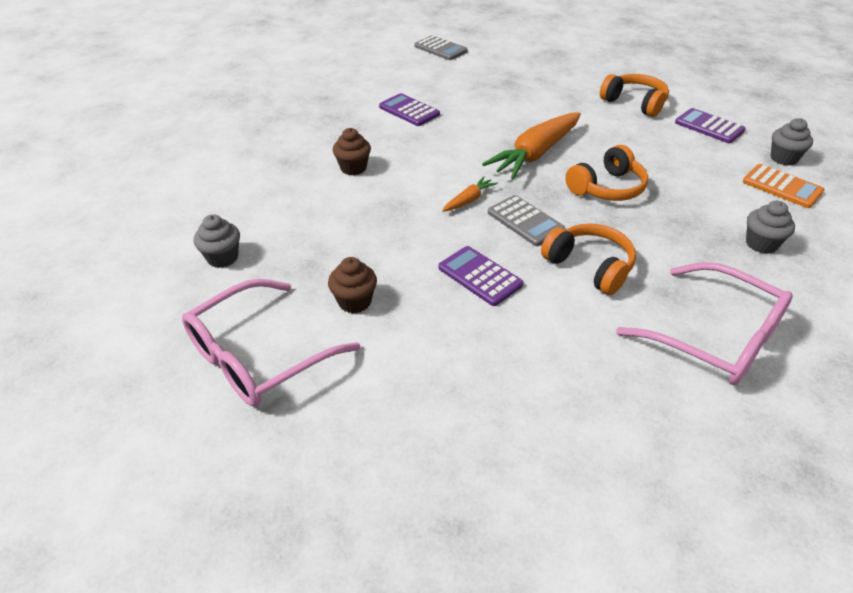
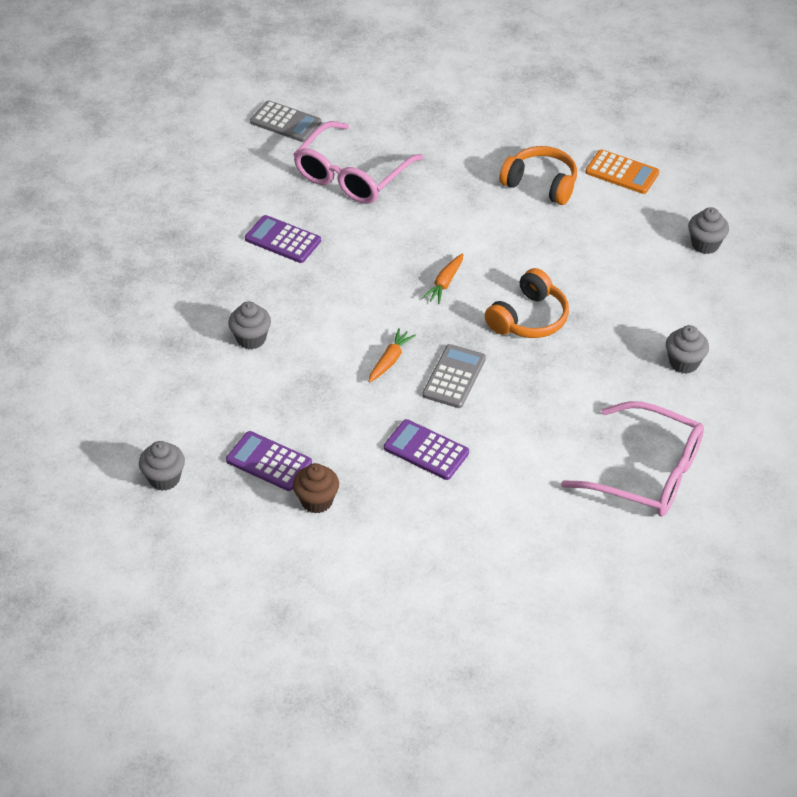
camera: 15 degrees left, 5 degrees up
(258, 356) = (251, 572): pink glasses -> pink glasses (351, 175)
(353, 168) = (251, 339): brown cupcake -> grey cupcake
(525, 221) = (454, 377): grey calculator -> grey calculator turned 105 degrees counterclockwise
(535, 154) = (445, 283): orange carrot -> orange carrot, size x0.46
(589, 266) = (527, 419): orange headphones -> none
(709, 126) = (626, 209): purple calculator -> purple calculator (269, 462)
(782, 187) = (703, 285): orange calculator -> orange calculator (622, 173)

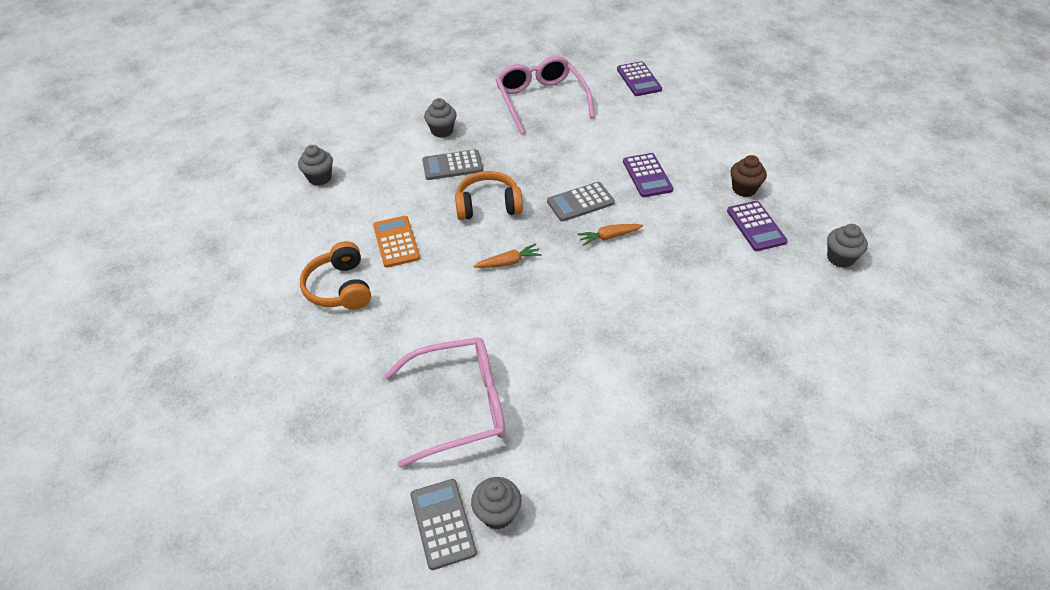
camera: 135 degrees left, 0 degrees up
(251, 339) = (693, 315): grey cupcake -> grey cupcake (497, 513)
(283, 240) = (586, 384): purple calculator -> purple calculator (639, 79)
(616, 334) = (452, 165): none -> grey calculator
(622, 173) = (278, 256): orange calculator -> orange calculator (396, 242)

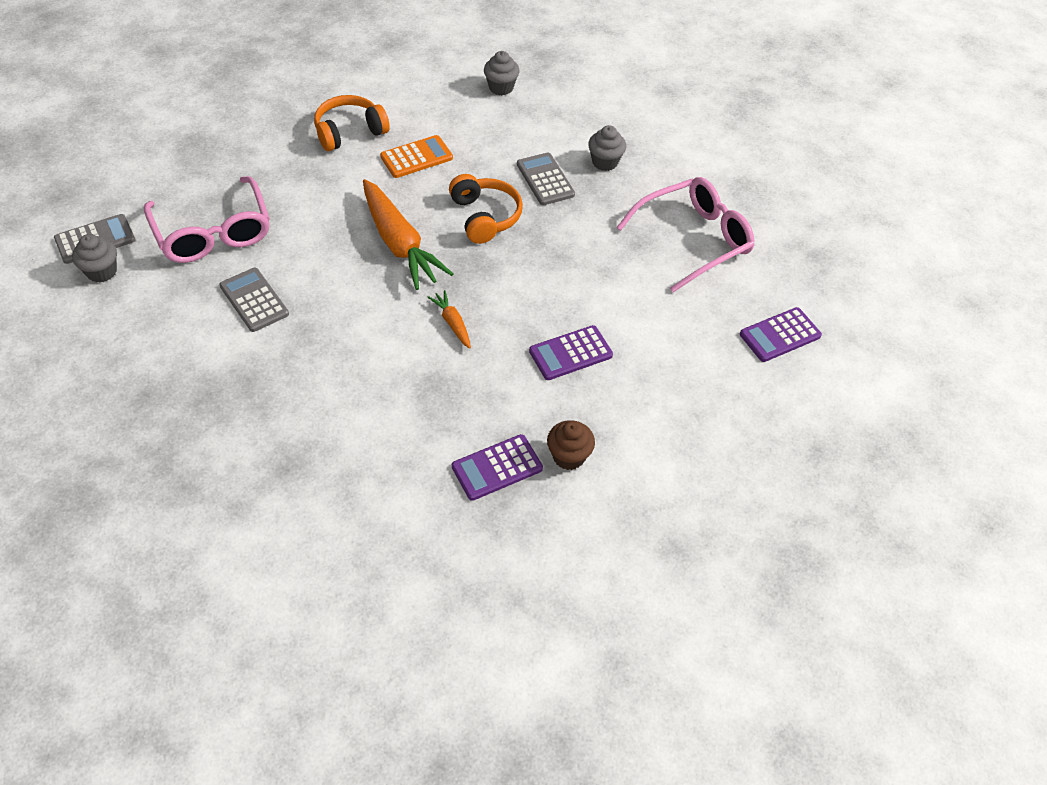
camera: 75 degrees right, 5 degrees up
(508, 262) = (399, 243): orange carrot -> orange carrot, size x2.16
(580, 202) = (506, 293): grey calculator -> grey calculator (254, 300)
(840, 258) = (452, 560): grey cupcake -> none

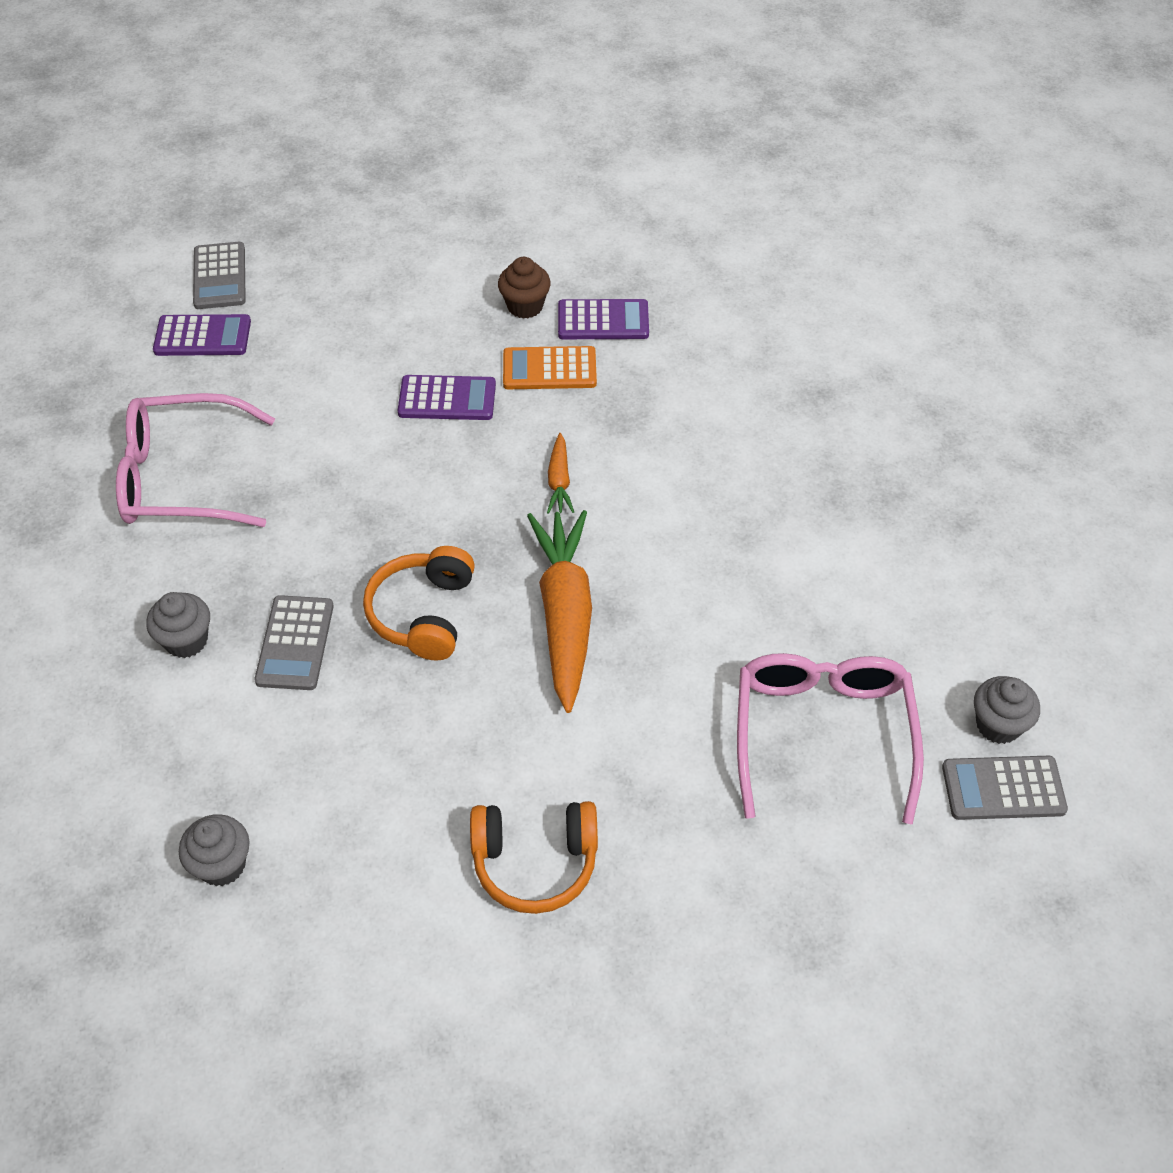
camera: 150 degrees left, 0 degrees up
(254, 300) = (795, 601): grey calculator -> grey calculator (220, 276)
(416, 157) = (456, 761): orange calculator -> orange calculator (549, 369)

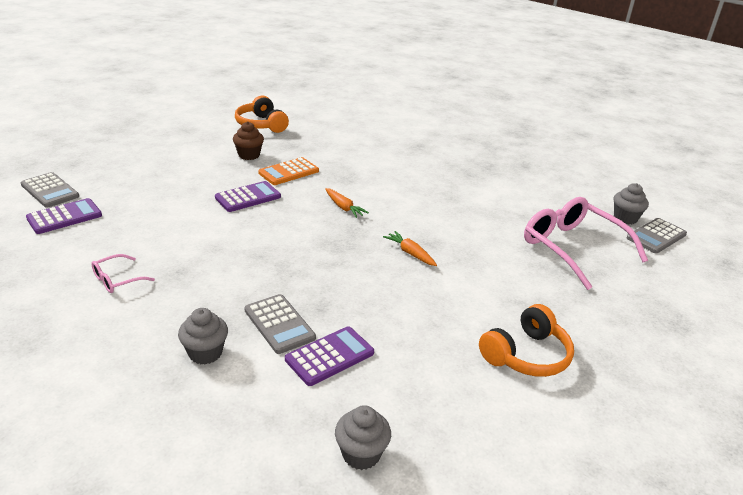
camera: 40 degrees left, 20 degrees down
(182, 477) = (117, 280): pink glasses -> pink glasses, size x0.45
(423, 613) = (338, 281): orange headphones -> orange headphones (261, 125)
(565, 615) = (410, 253): orange carrot -> orange carrot, size x0.46
(603, 321) = (294, 150): purple calculator -> purple calculator (329, 356)

